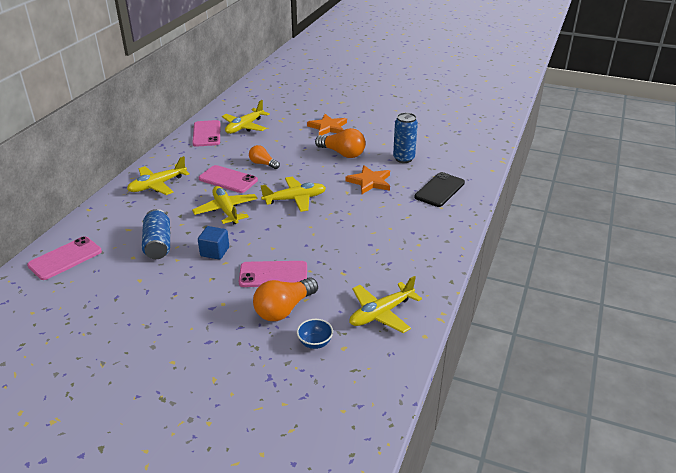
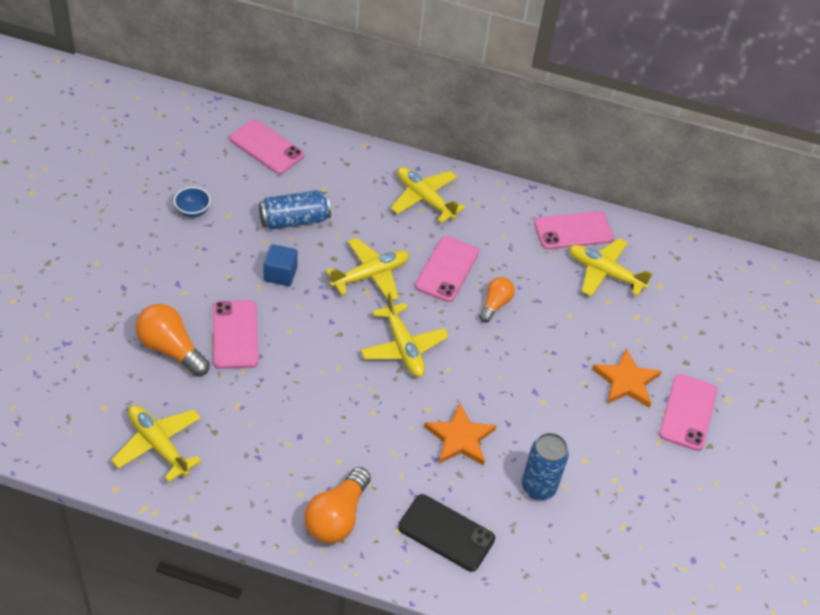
camera: 80 degrees right, 15 degrees up
(315, 343) = (113, 380): blue bowl -> blue bowl (193, 211)
(342, 153) = (541, 402): orange light bulb -> orange light bulb (337, 517)
(350, 113) = (688, 412): none -> pink phone

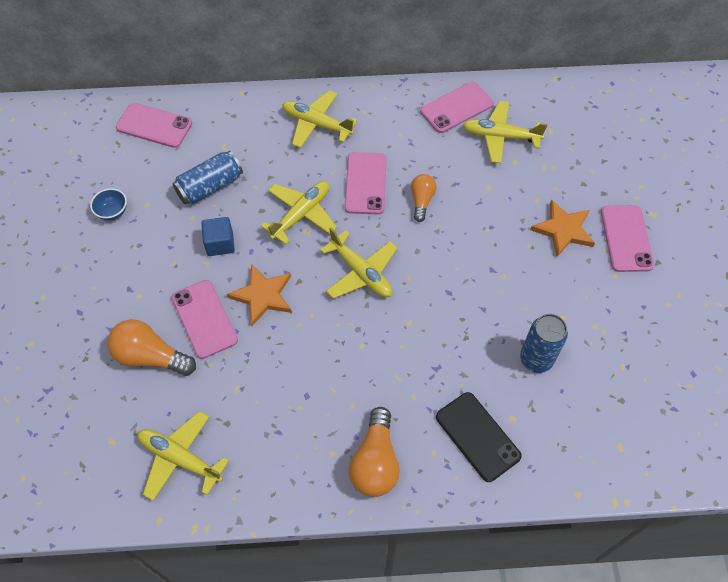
camera: 15 degrees left, 10 degrees up
(446, 533) = (477, 436): black phone -> black phone turned 45 degrees clockwise
(460, 438) = (448, 340): orange star -> orange star (262, 296)

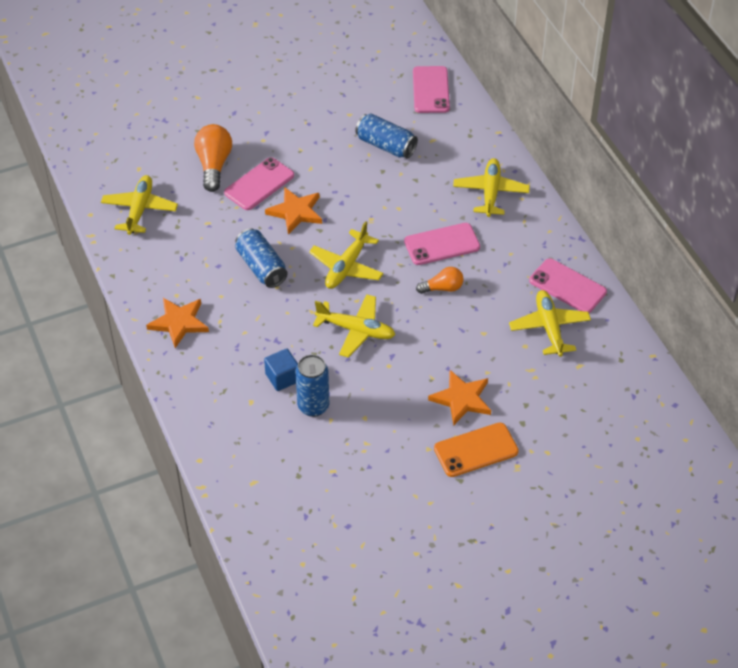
camera: 70 degrees right, 10 degrees down
(113, 212) = (331, 97): blue bowl -> none
(220, 244) = (332, 170): blue cube -> blue cube (282, 378)
(301, 214) = (387, 211): yellow plane -> yellow plane (356, 330)
(327, 352) = (261, 267): none -> blue can
(375, 462) = (179, 323): orange light bulb -> orange star
(477, 436) = (225, 382): black phone -> none
(626, 238) = (476, 450): pink phone -> orange phone

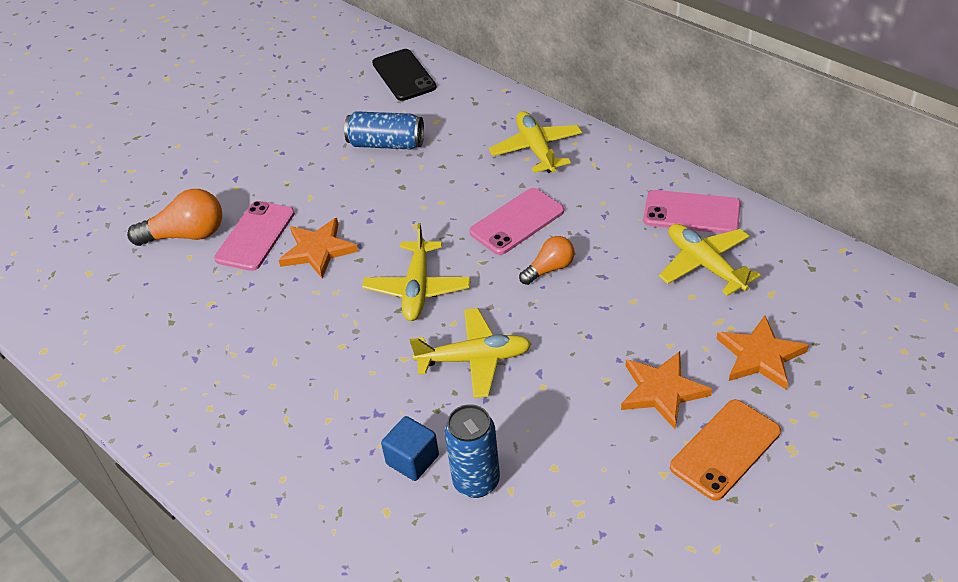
camera: 20 degrees left, 5 degrees down
(139, 210) = (110, 320): yellow plane -> none
(179, 323) = (230, 443): orange star -> orange star (760, 356)
(214, 165) = (186, 235): orange light bulb -> orange light bulb turned 105 degrees clockwise
(261, 267) = (308, 329): blue can -> none
(431, 90) = (404, 75): pink phone -> black phone

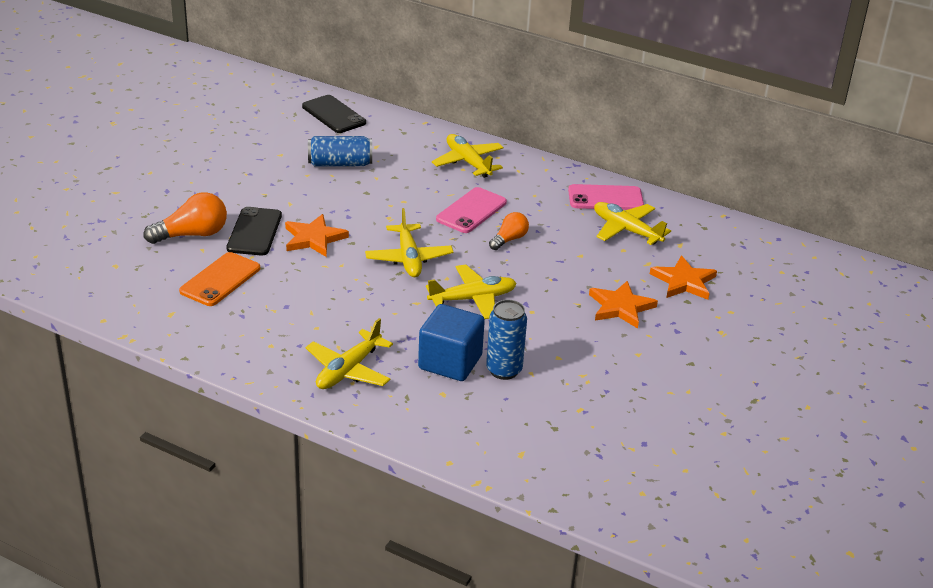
camera: 20 degrees left, 10 degrees down
(255, 236) = (254, 232): pink phone -> black phone
(284, 458) = (348, 370): none -> yellow plane
(412, 460) = (450, 362): blue cube -> blue cube, size x1.63
(725, 449) = (676, 336): orange phone -> orange phone (220, 280)

